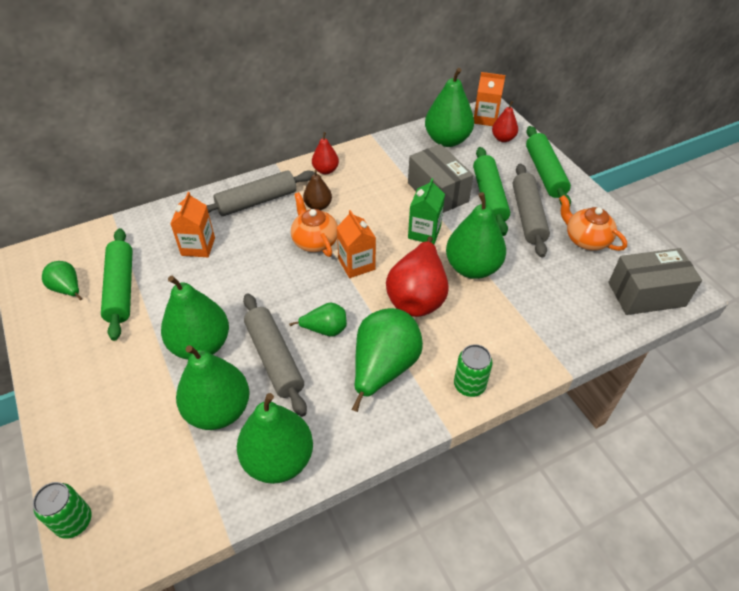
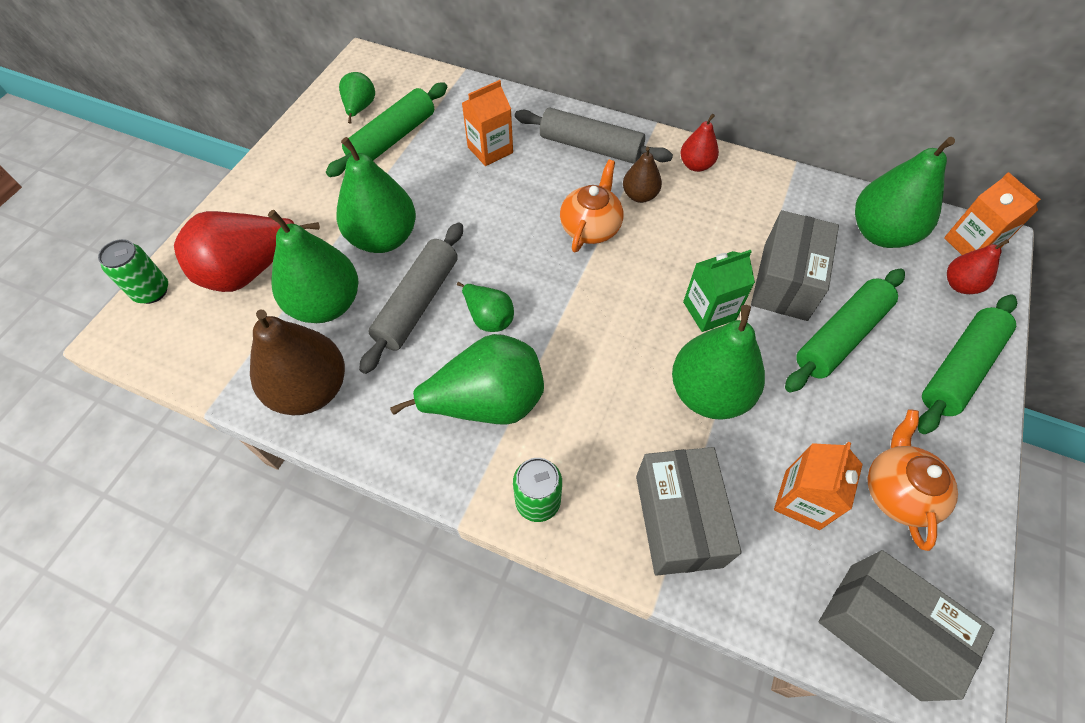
camera: 50 degrees right, 10 degrees up
(278, 459) = (311, 389): green pear -> brown pear
(356, 264) = (597, 283): orange carton -> orange carton (802, 499)
(417, 297) = (610, 368): red pear -> red pear (251, 271)
(528, 216) = (859, 398): grey rolling pin -> none
(532, 331) = (678, 520): none -> grey box

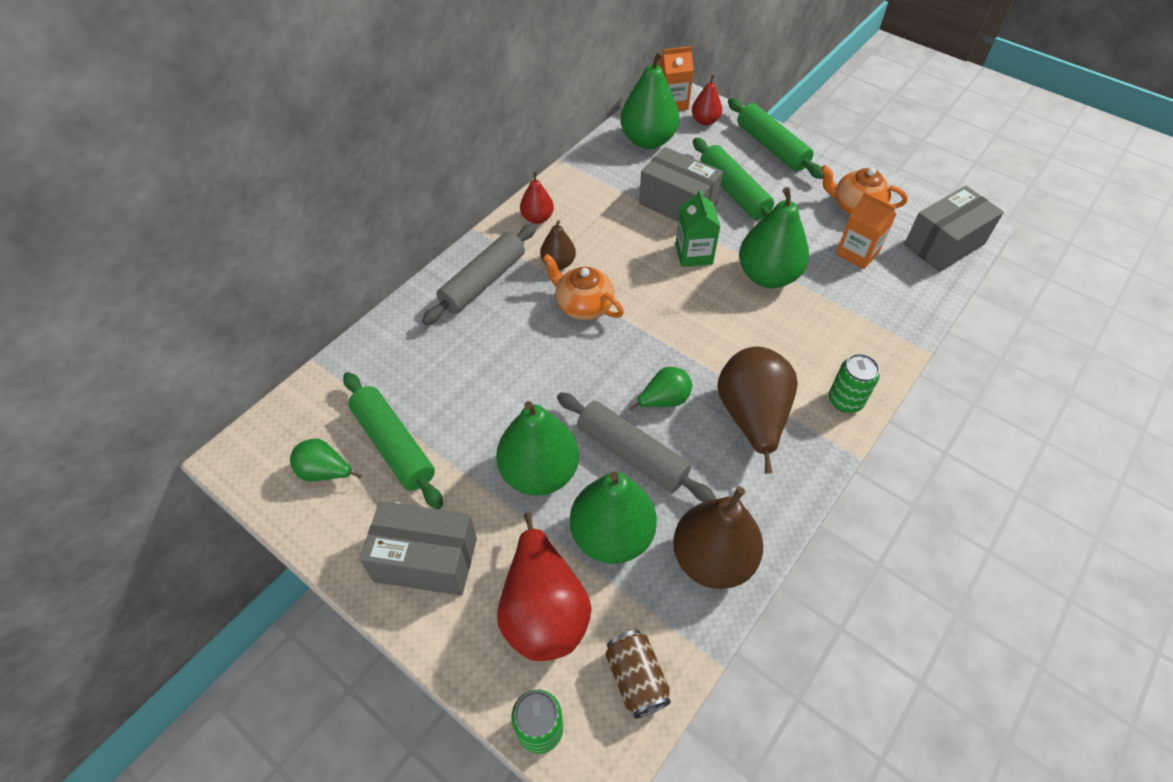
camera: 75 degrees left, 5 degrees down
(192, 348) = (636, 678): none -> brown can
(487, 402) = (751, 418): green pear -> brown pear
(490, 150) = (451, 360): orange carton -> none
(678, 520) = (867, 321): grey box -> grey box (426, 559)

